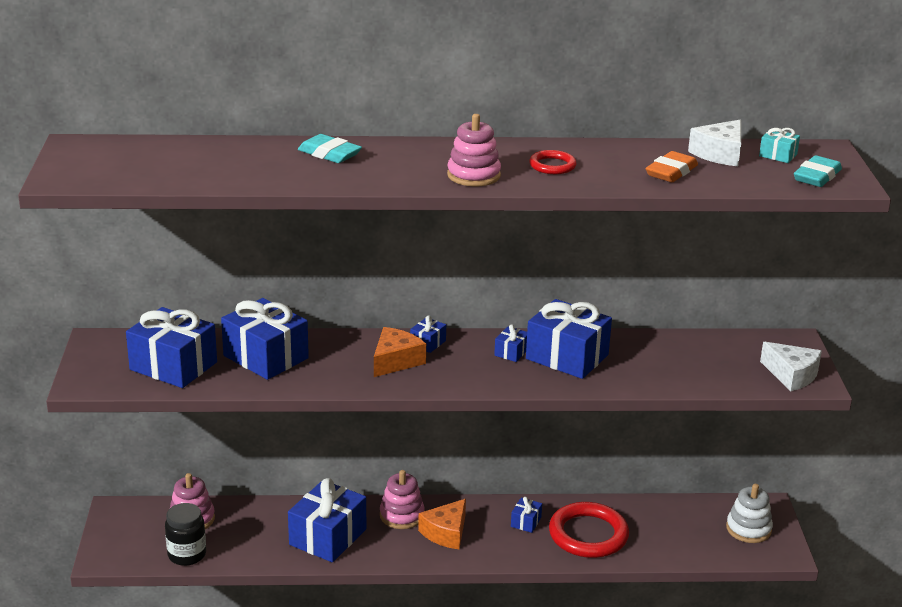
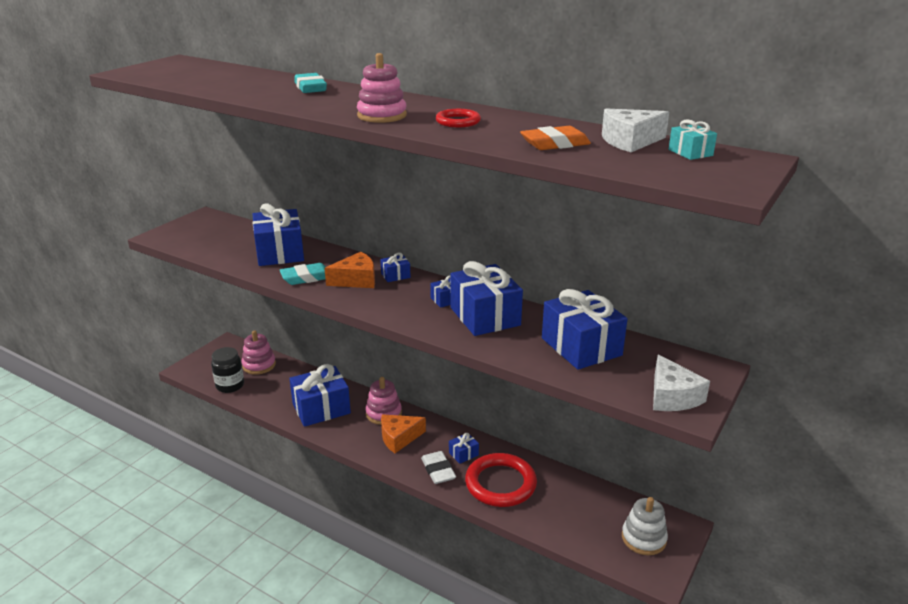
camera: 35 degrees right, 0 degrees up
(173, 366) = (220, 241): blue gift -> blue gift (581, 347)
(519, 547) = (438, 470): none -> white eraser
(817, 176) = (703, 175): turquoise eraser -> turquoise eraser (306, 278)

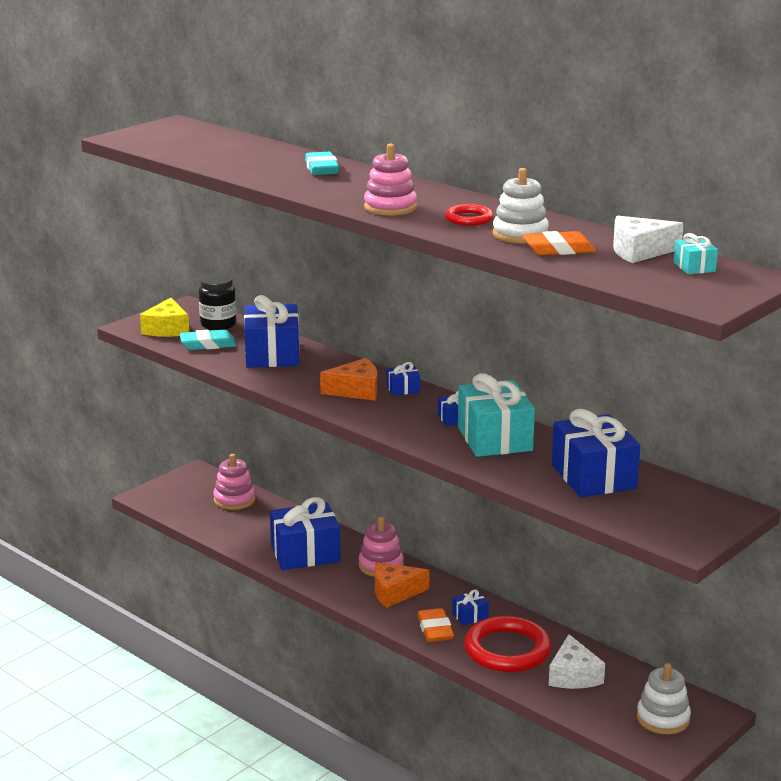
camera: 10 degrees right, 5 degrees down
(188, 236) = (167, 329): none -> yellow cheese
(230, 385) = (197, 519): black jar -> black jar (218, 325)
(306, 278) = (299, 384): turquoise eraser -> turquoise eraser (208, 344)
(438, 470) = (435, 629): white eraser -> orange eraser
(485, 316) = (495, 439): blue gift -> turquoise gift
(512, 132) = (520, 234): none -> white stacking toy
(672, 396) = (673, 530): white cheese -> white cheese (573, 675)

